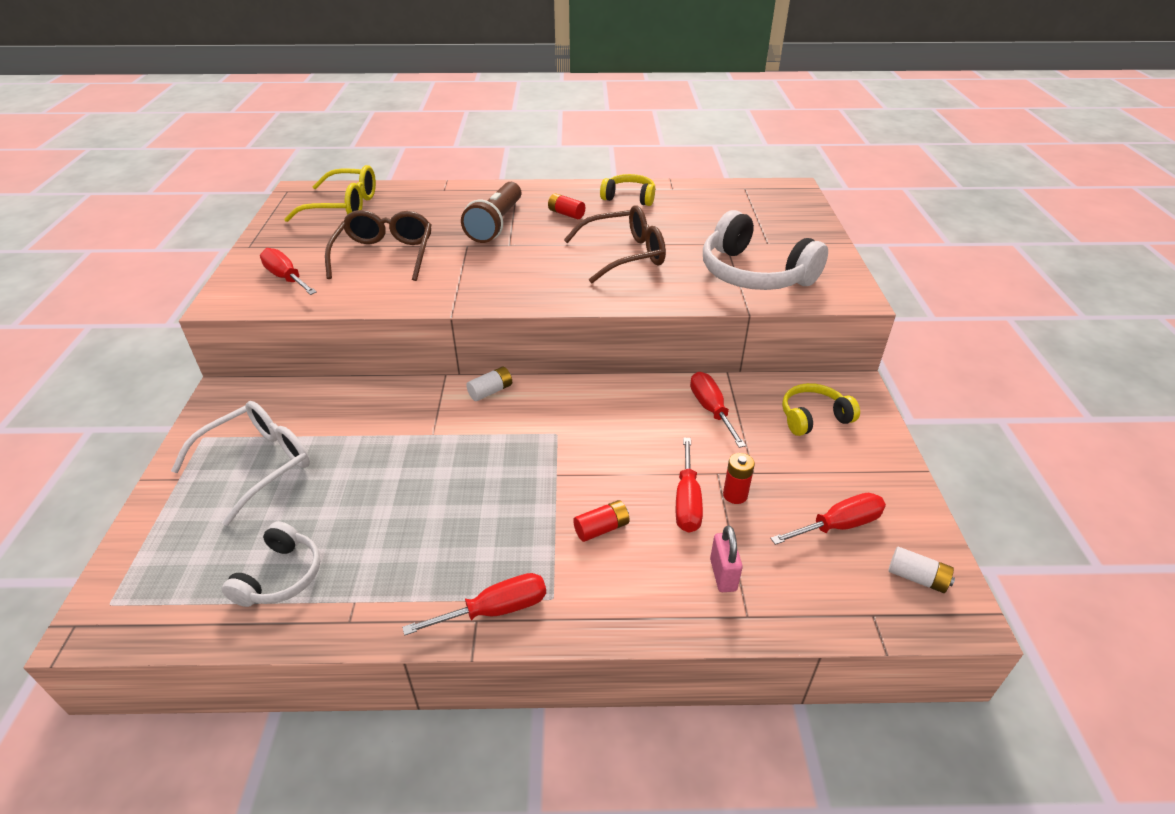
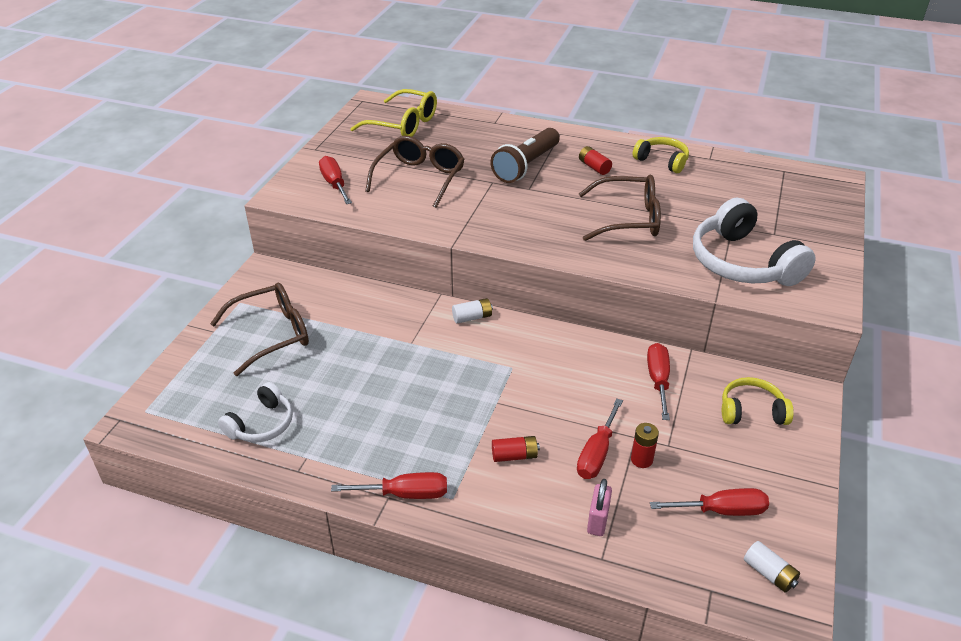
camera: 20 degrees right, 0 degrees up
(258, 464) = (272, 334): white glasses -> brown glasses

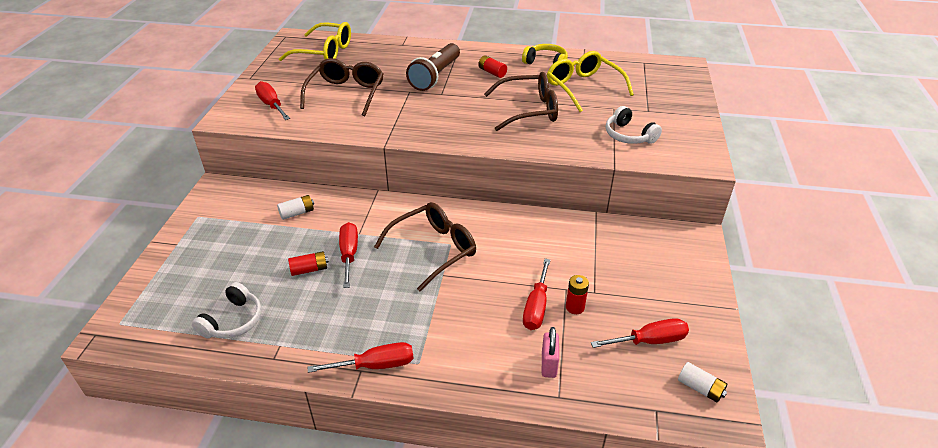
camera: 10 degrees left, 0 degrees up
(272, 334) = (232, 240): brown glasses -> brown glasses (434, 249)
(472, 317) = (408, 206): white battery -> white battery (297, 213)
(514, 456) = (466, 318): red battery -> red battery (309, 269)
(658, 380) = (574, 240): red screwdriver -> red screwdriver (349, 254)
(700, 196) = (583, 87): none -> yellow glasses
(742, 263) = (628, 135): white headphones -> white headphones, size x0.56
(751, 411) = (655, 256): yellow headphones -> none

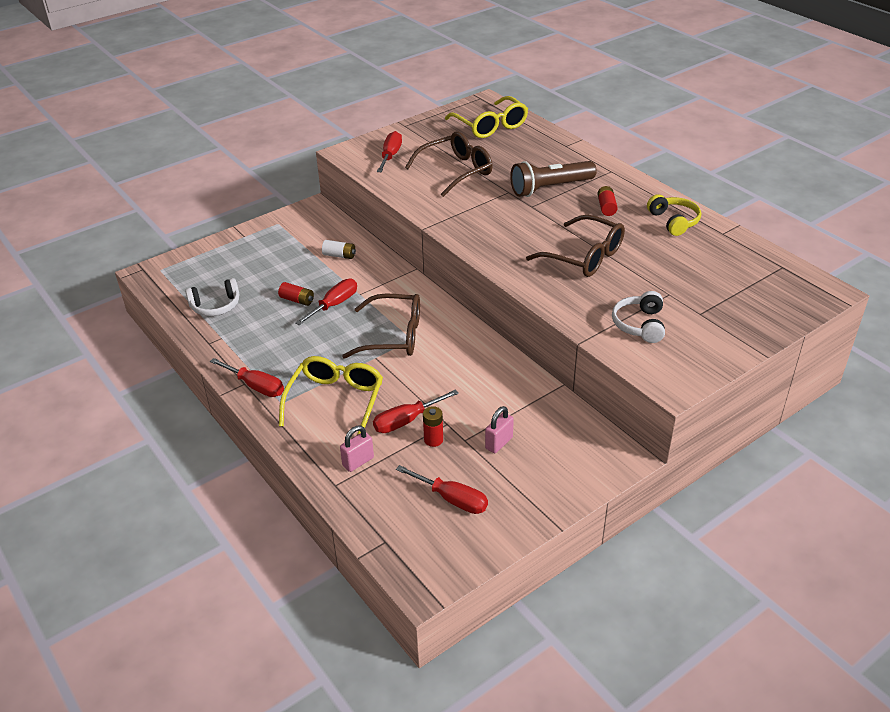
camera: 45 degrees right, 0 degrees up
(583, 87) = (671, 261): yellow glasses -> yellow glasses (336, 401)
(618, 278) = (499, 443): none -> pink padlock
(700, 388) = (438, 554): white battery -> none

